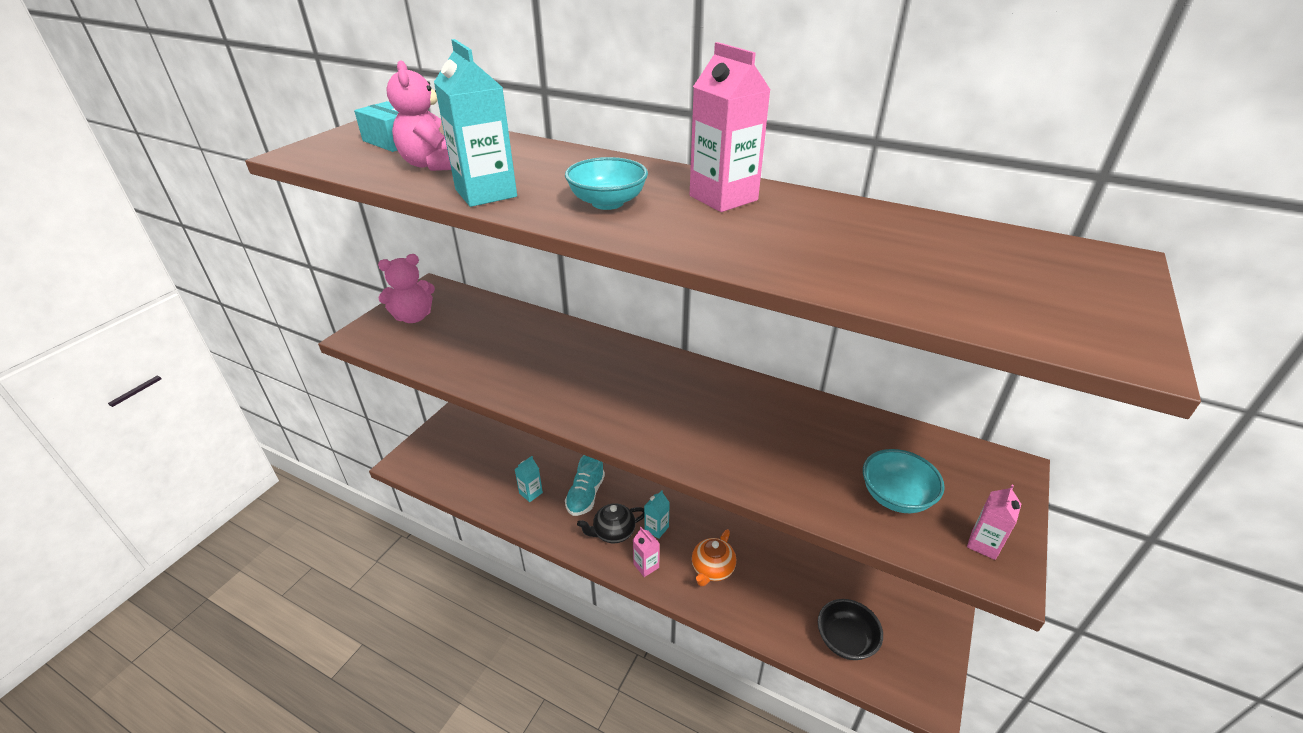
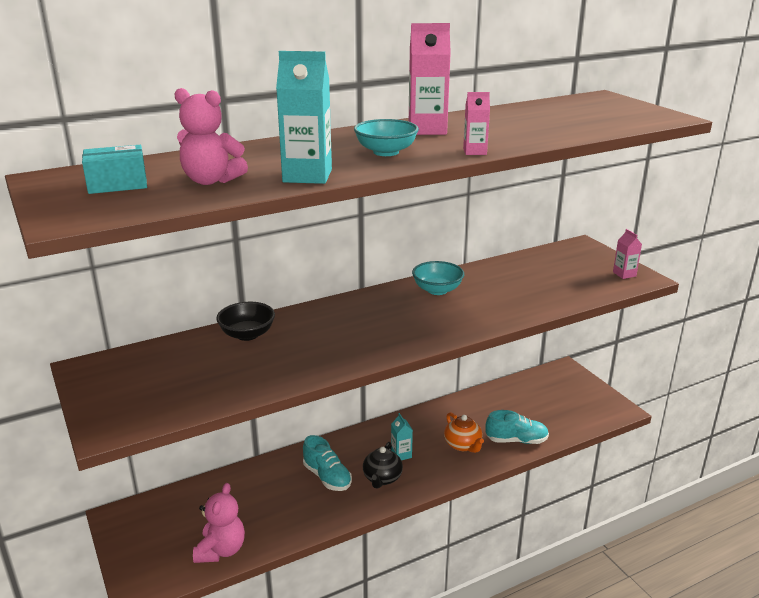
camera: 55 degrees left, 10 degrees down
(413, 317) = (124, 390): pink teddy bear -> pink teddy bear (221, 550)
(531, 493) = (288, 509): turquoise carton -> none
(646, 566) = (430, 475): pink carton -> pink carton (474, 151)
(762, 613) = (516, 440): none -> turquoise shoe
(845, 640) = (562, 418): black bowl -> black bowl (247, 334)
(895, 497) = (573, 280): turquoise bowl -> turquoise bowl (437, 290)

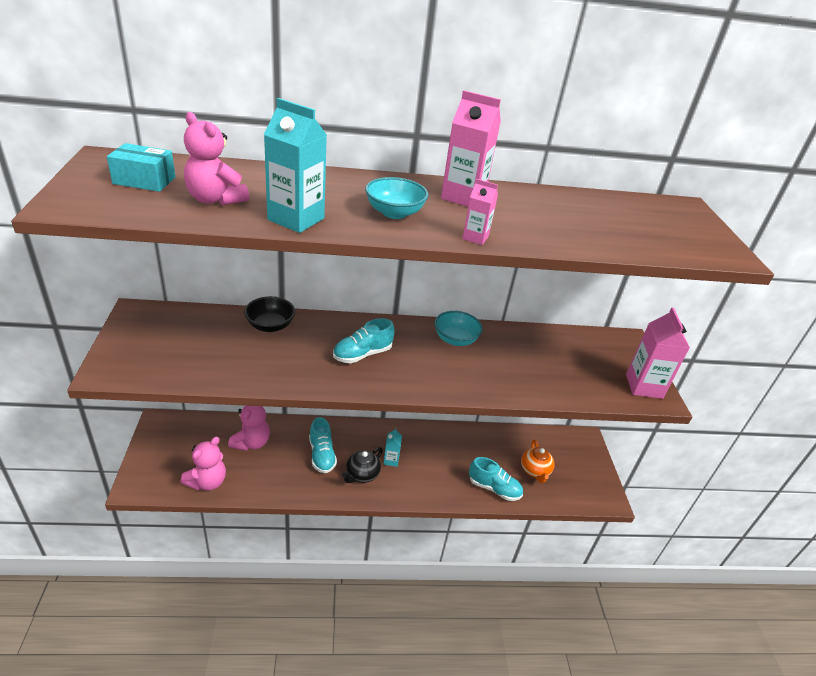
camera: 20 degrees right, 10 degrees up
(241, 495) = (251, 442): none -> pink teddy bear
(362, 328) = (362, 354): none -> turquoise shoe
(463, 445) = (446, 473): orange teapot -> orange teapot (535, 470)
(624, 274) = (644, 386): pink carton -> pink carton, size x1.87

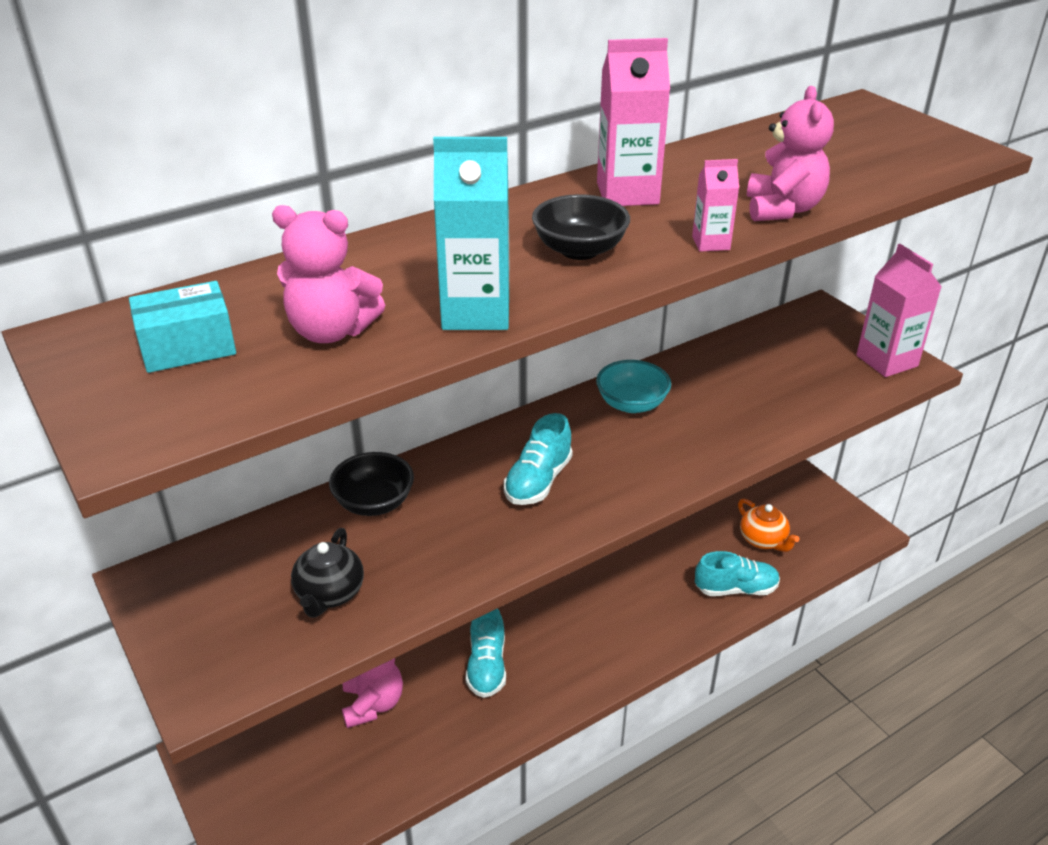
camera: 25 degrees left, 0 degrees up
(207, 482) = (358, 795): pink teddy bear -> pink teddy bear (782, 209)
(322, 455) = (487, 666): turquoise shoe -> turquoise shoe turned 45 degrees clockwise
(362, 474) = (562, 662): black teapot -> black teapot (329, 594)
(391, 460) = (583, 622): turquoise carton -> none
(394, 213) = (579, 250): turquoise bowl -> black bowl

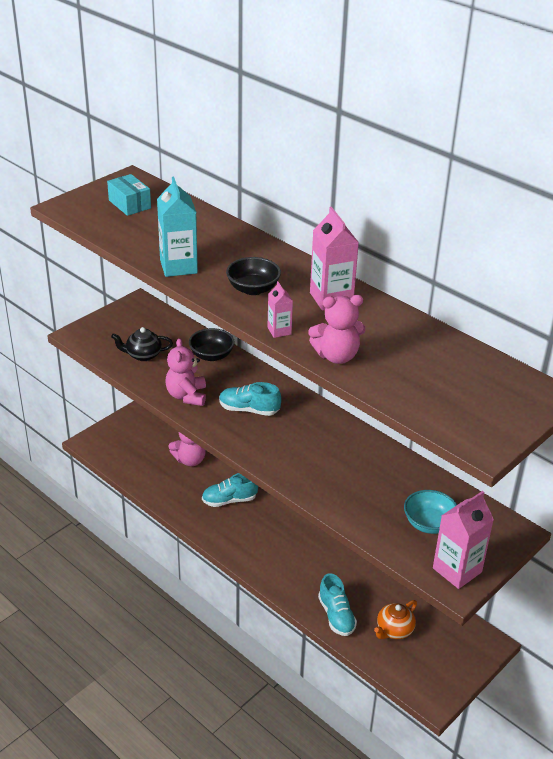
camera: 75 degrees right, 0 degrees up
(331, 331) = (151, 233): pink teddy bear -> pink teddy bear (186, 396)
(631, 404) = (340, 439): turquoise bowl -> turquoise bowl (429, 523)

